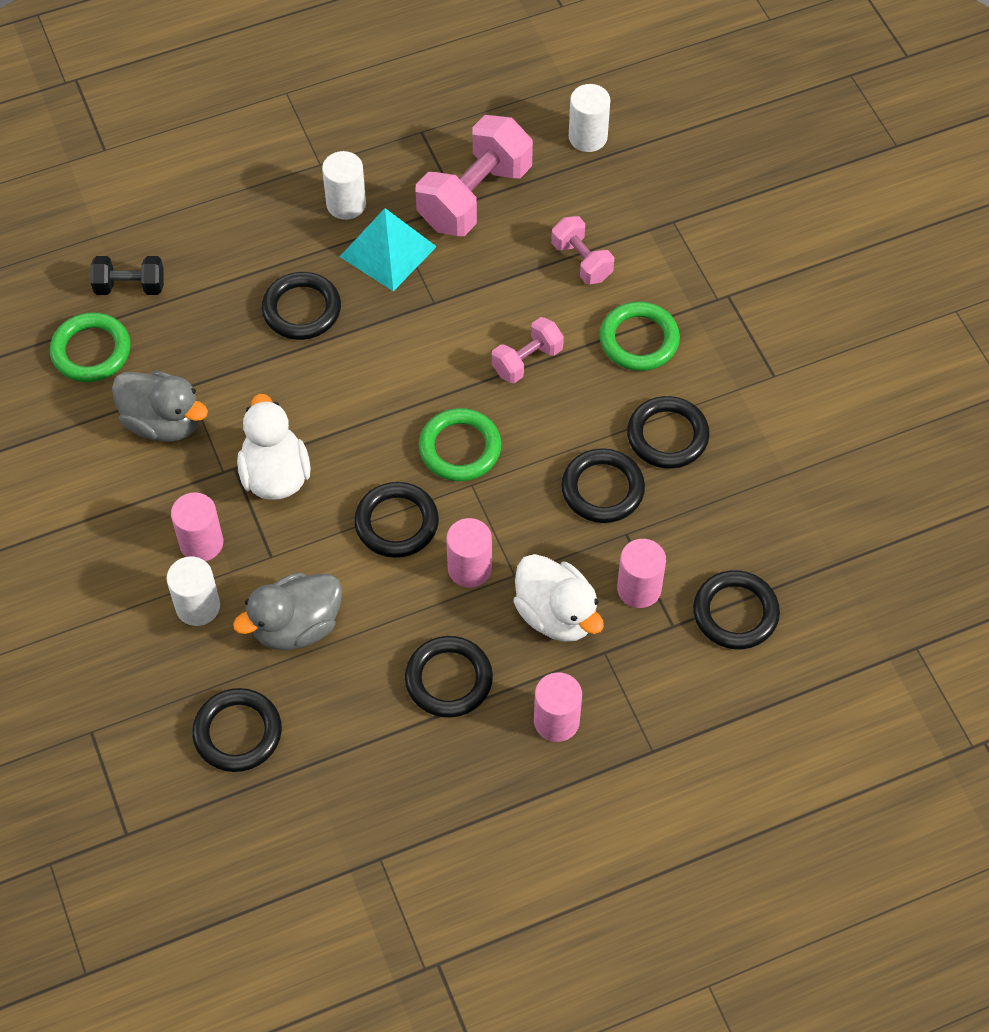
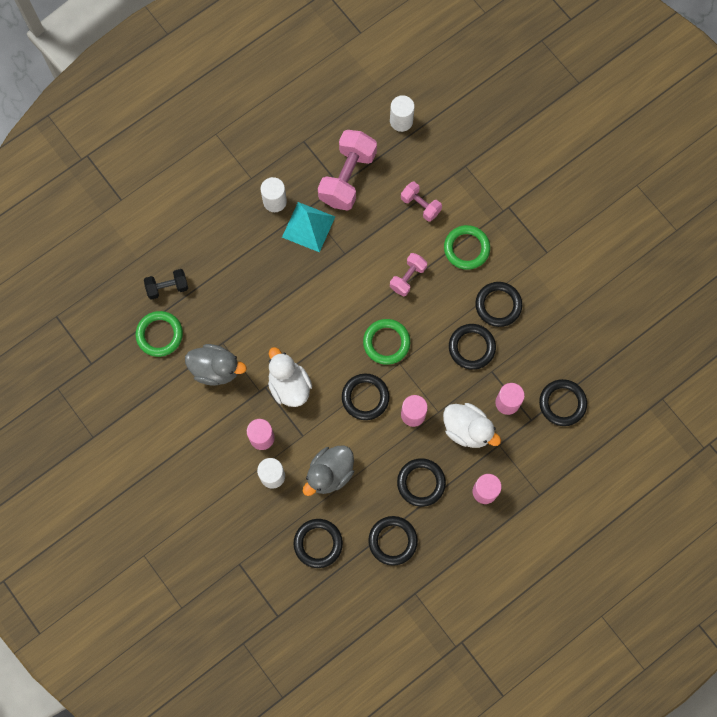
camera: 15 degrees left, 15 degrees up
(301, 309) = (271, 277): black ring -> black ring (392, 541)

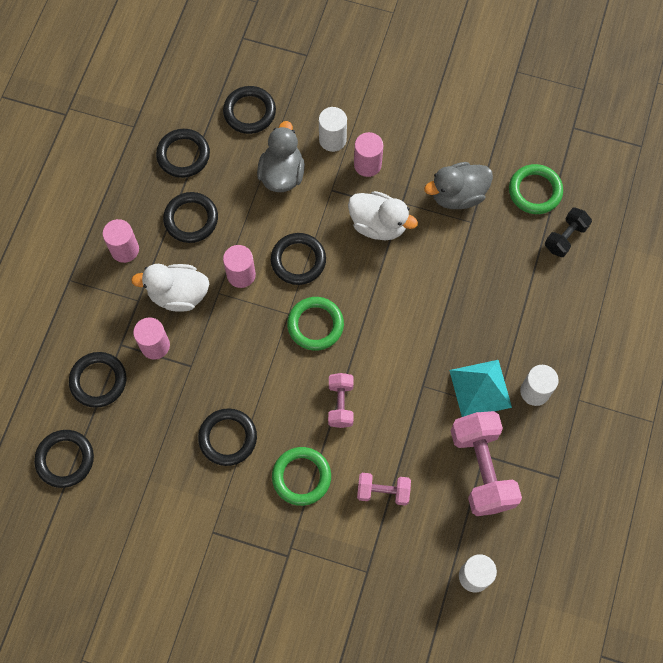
camera: 145 degrees right, 5 degrees down
(471, 347) = (227, 376): black ring -> black ring (65, 459)

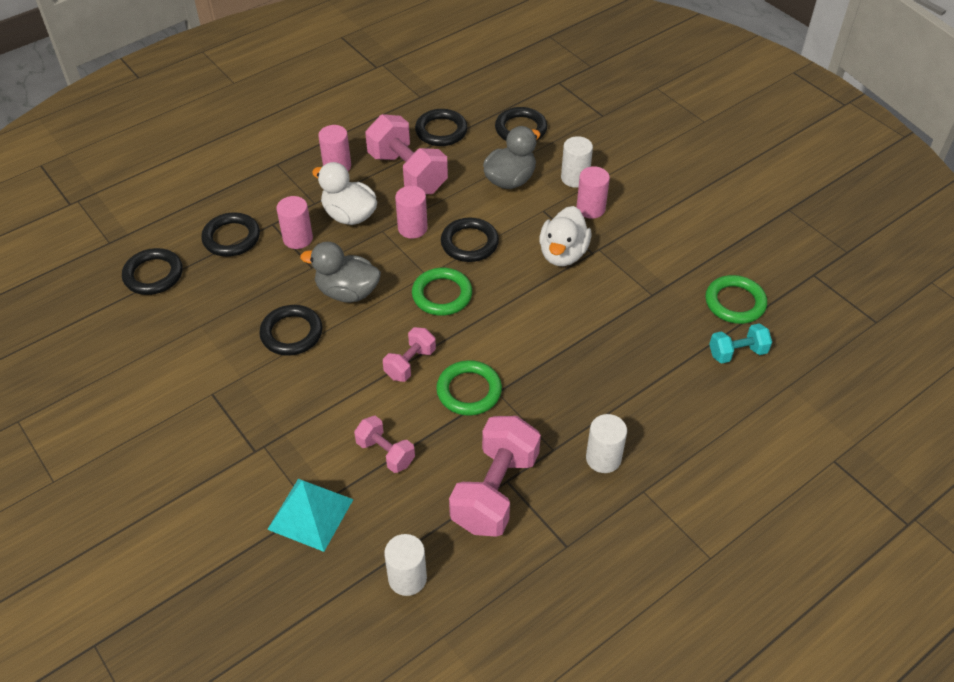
camera: 35 degrees right, 20 degrees down
(191, 219) = (407, 173): black ring -> pink dumbbell
(301, 477) = (325, 398): green ring -> green ring (469, 391)
(378, 225) = (563, 254): white duck -> white duck turned 45 degrees clockwise
(457, 195) = (655, 269): grey duck -> grey duck (347, 292)
(480, 388) = (550, 425): turquoise pyramid -> turquoise pyramid (311, 514)
(565, 237) = (737, 353): black dumbbell -> turquoise dumbbell

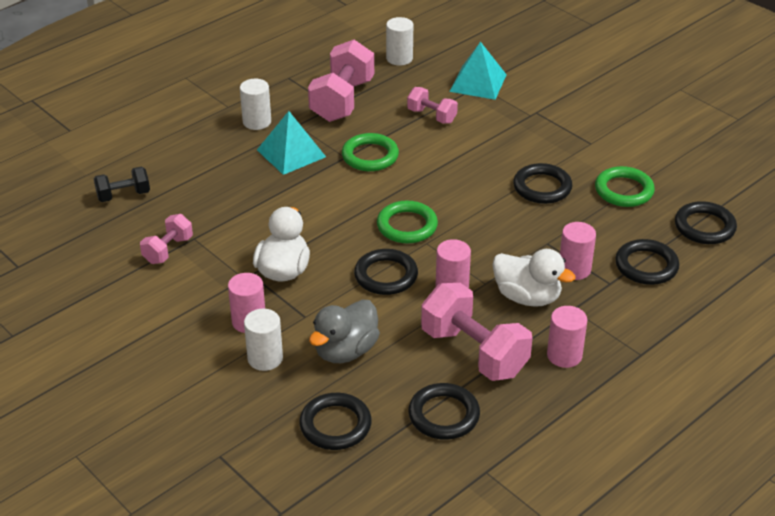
camera: 175 degrees right, 10 degrees down
(347, 292) = (502, 223): grey duck -> none
(410, 363) = (425, 171): pink dumbbell -> pink dumbbell (168, 250)
(559, 402) = (291, 153): none -> turquoise pyramid
(735, 302) = (111, 235): green ring -> green ring (624, 190)
(737, 353) = (123, 195): turquoise dumbbell -> black dumbbell

